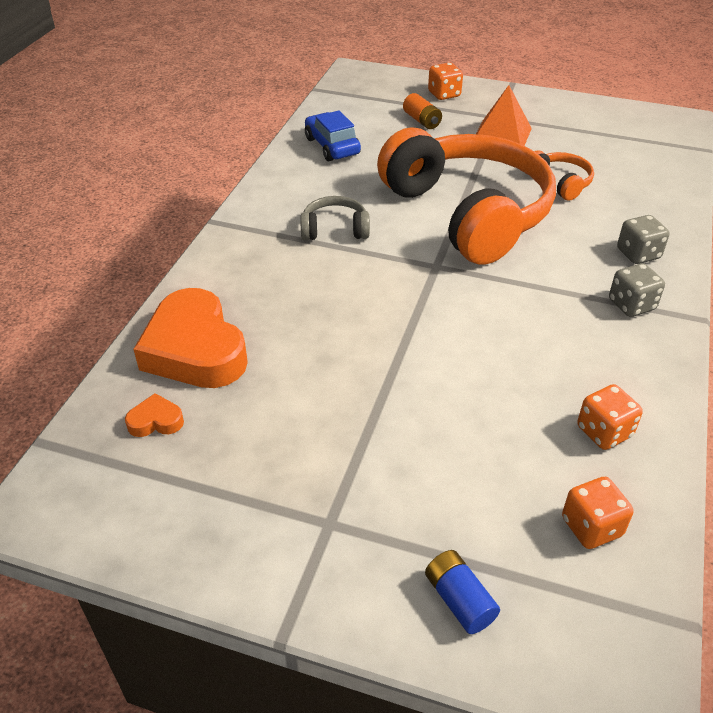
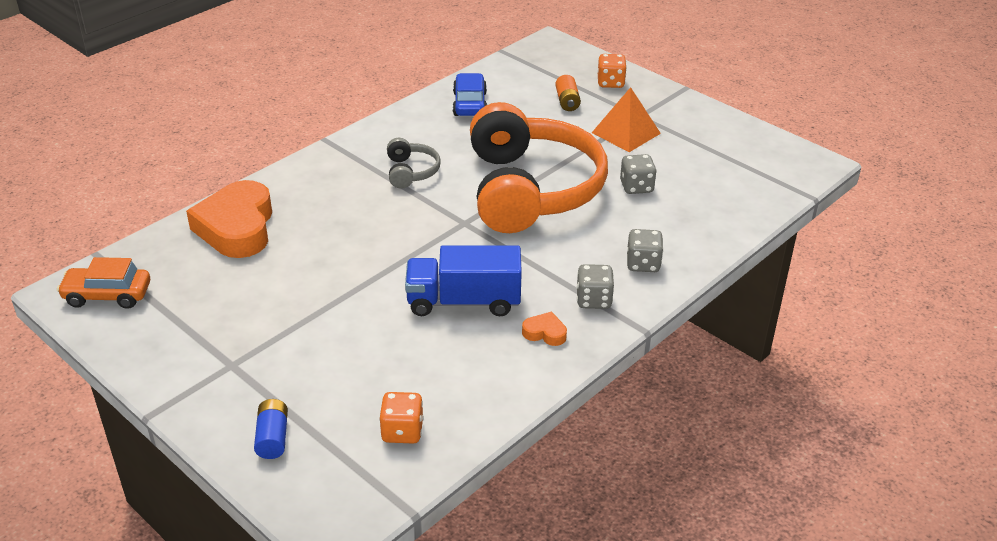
camera: 25 degrees right, 5 degrees down
(97, 491) = (107, 295): none -> orange car
(156, 421) = (175, 265): orange heart -> orange heart (545, 333)
(335, 229) = (411, 172): grey headphones -> grey headphones turned 60 degrees clockwise
(513, 350) = (463, 301): none -> blue truck
(559, 182) = (636, 187): orange headphones -> grey dice
(604, 432) = (475, 378): orange dice -> none

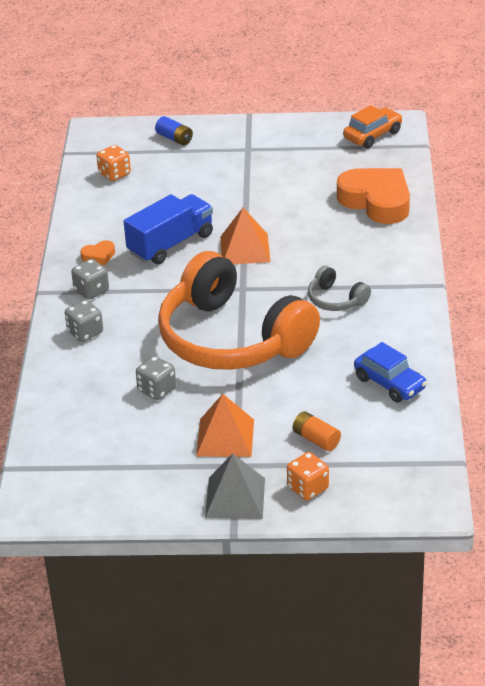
camera: 140 degrees right, 0 degrees up
(409, 255) = (245, 249): none -> orange pyramid
(663, 100) = (235, 498): none -> grey pyramid

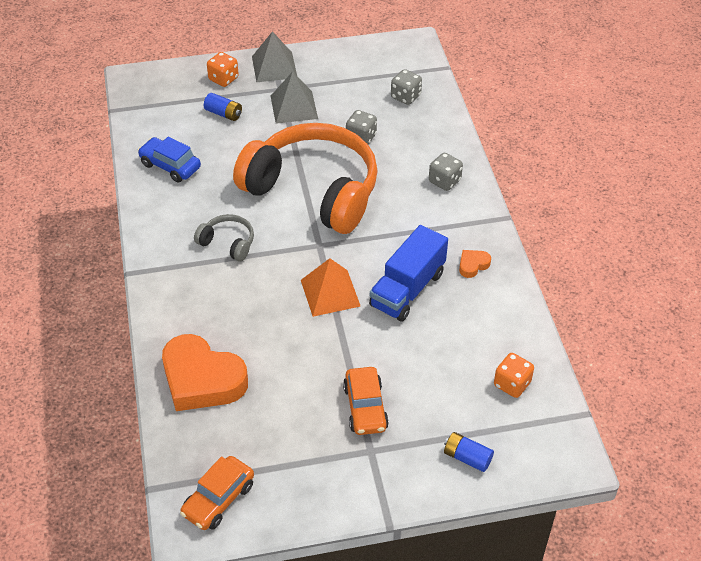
camera: 165 degrees right, 10 degrees up
(91, 290) = (460, 224): grey dice -> grey dice (405, 96)
(225, 437) = (294, 107): orange pyramid -> grey pyramid
(242, 172) = (365, 408): none -> orange car
(316, 439) = (223, 113): orange battery -> blue battery

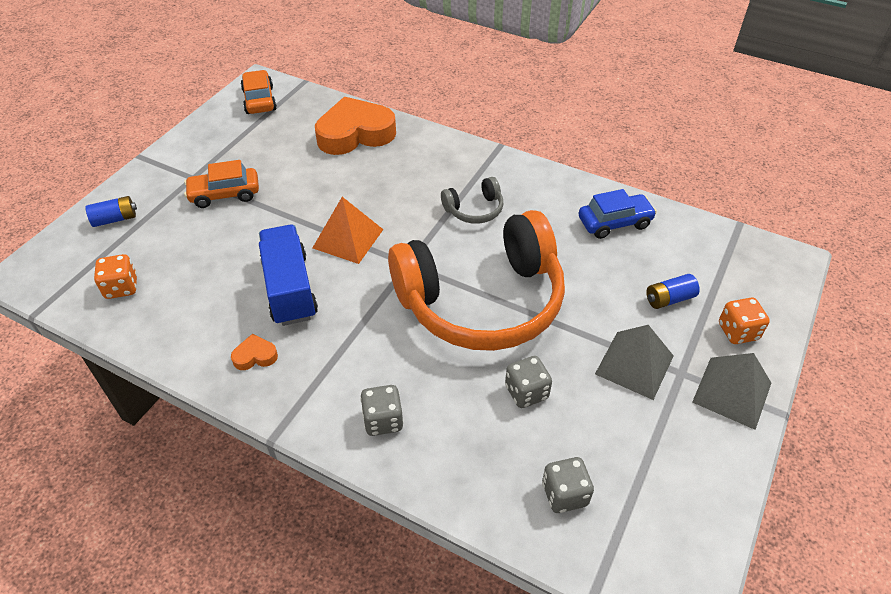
camera: 130 degrees right, 0 degrees up
(365, 408) = (225, 194): orange car -> orange car turned 45 degrees counterclockwise
(473, 265) = (255, 356): orange heart -> orange heart turned 105 degrees counterclockwise

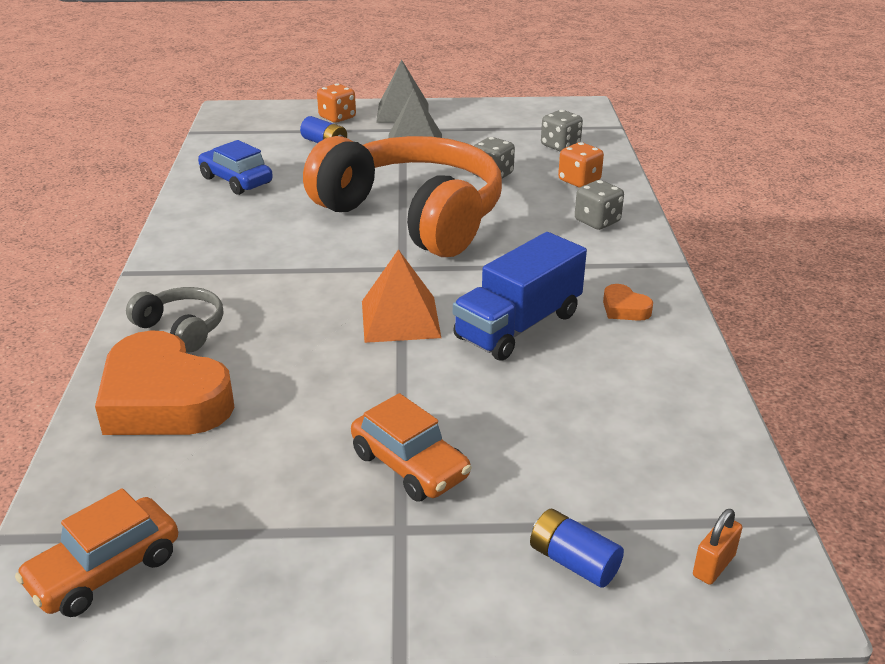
camera: 120 degrees left, 15 degrees down
(58, 262) = (713, 565): none -> orange padlock
(121, 287) = (670, 461): orange dice -> orange dice (579, 181)
(474, 209) = (275, 255): grey headphones -> grey headphones (182, 329)

